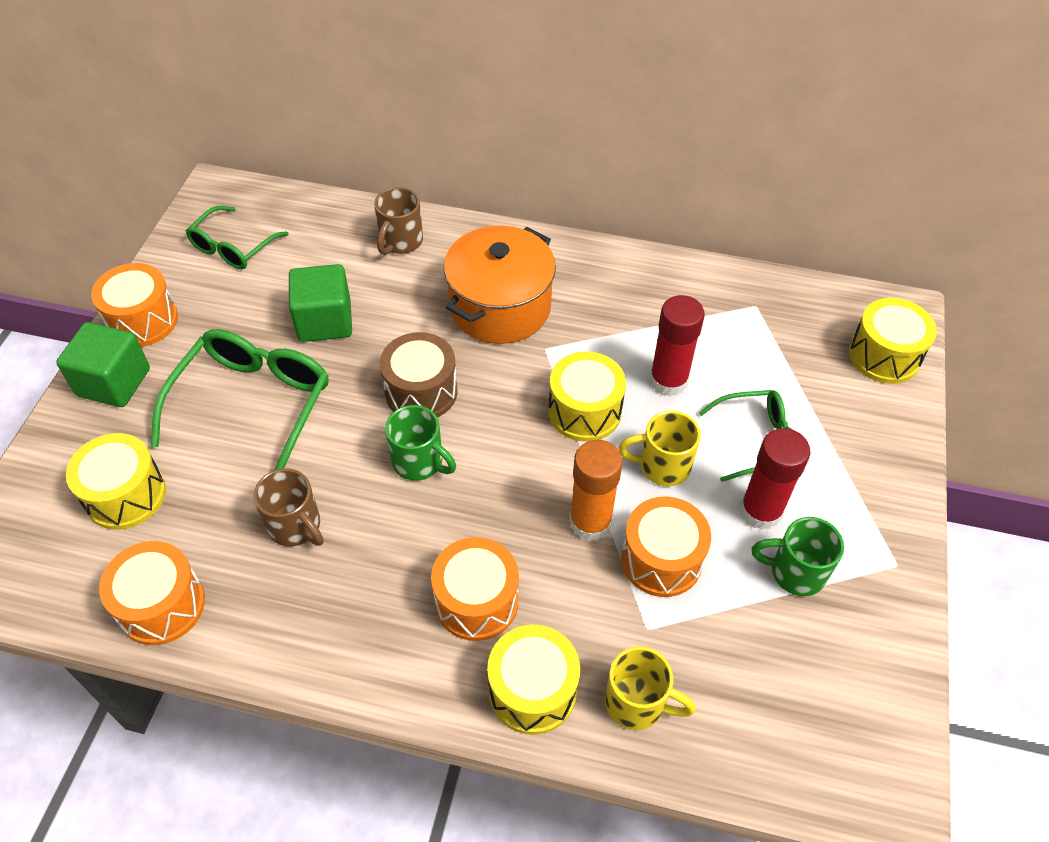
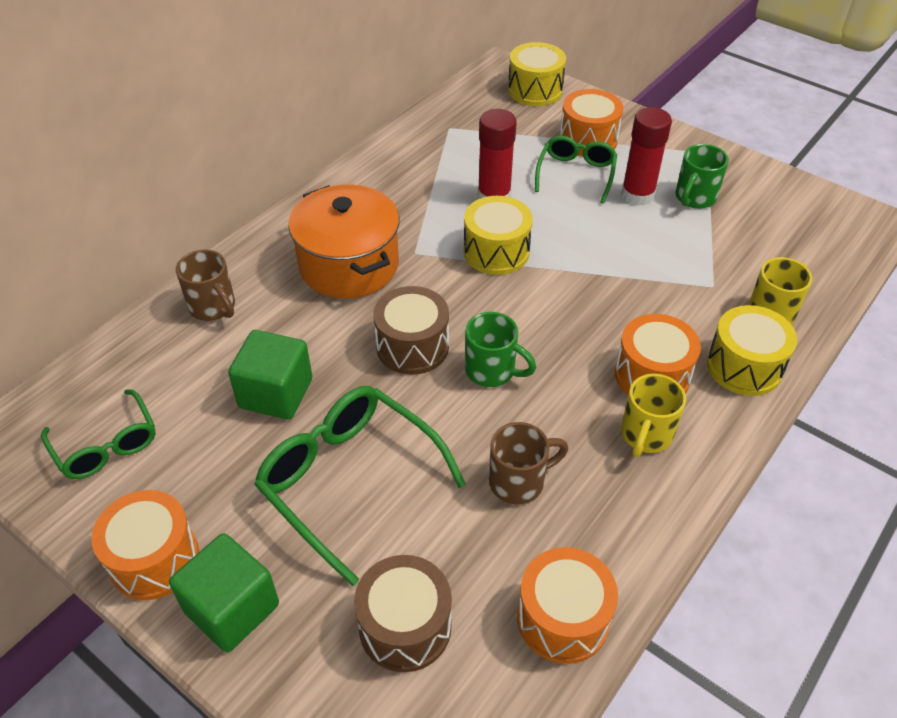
camera: 65 degrees left, 5 degrees down
(126, 495) = (405, 626): yellow drum -> brown drum
(419, 462) = (492, 371): green mug -> green mug turned 60 degrees clockwise
(590, 522) = (606, 284): orange glue stick -> none
(661, 559) = (657, 258): orange drum -> orange drum (588, 139)
(662, 466) = (573, 228): yellow mug -> yellow mug (645, 435)

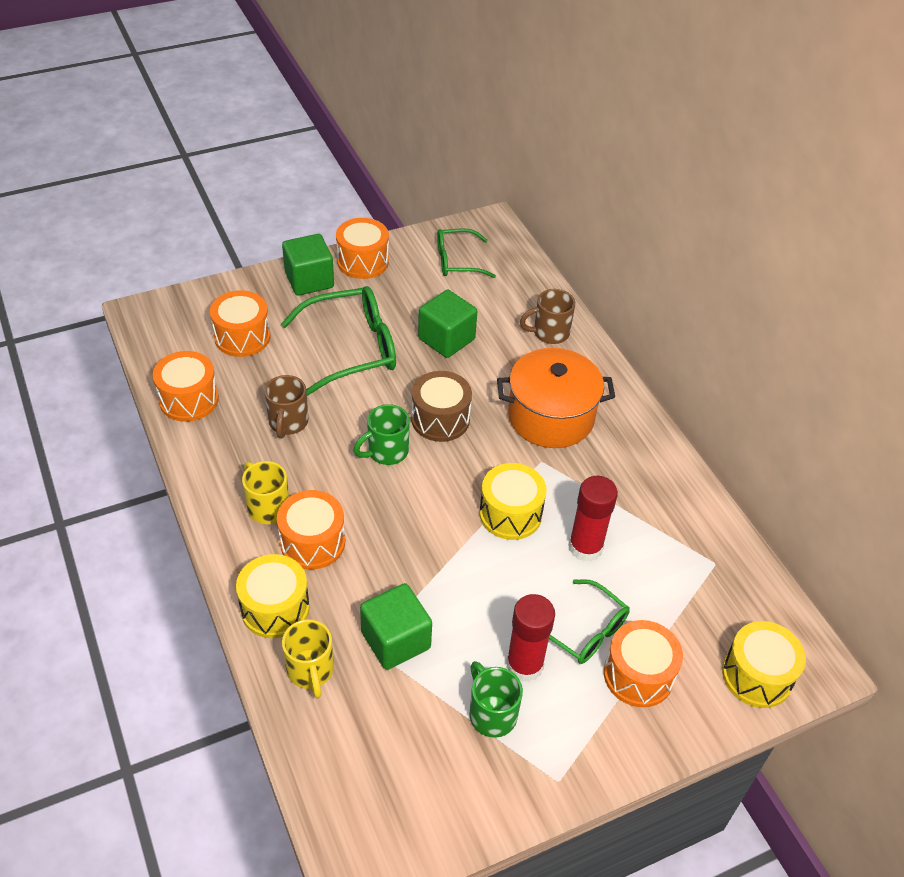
camera: 115 degrees right, 0 degrees up
(405, 626) = (242, 337): brown drum -> orange drum
(691, 273) = (396, 640): none -> green cube

